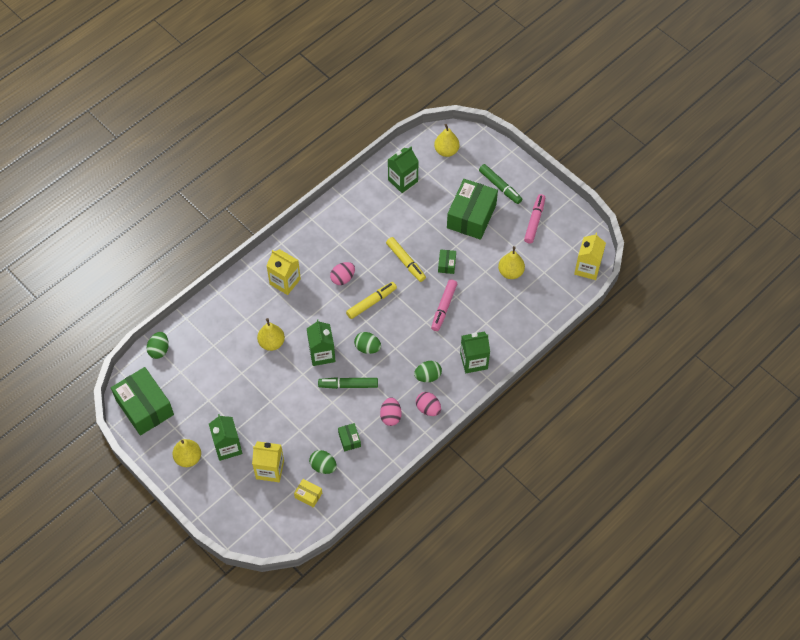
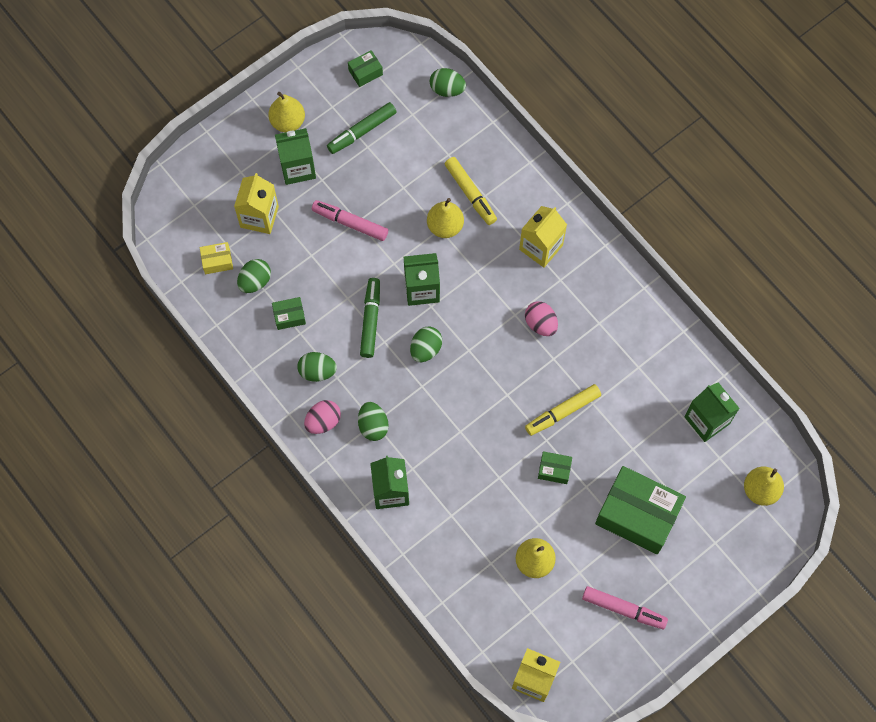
camera: 95 degrees right, 10 degrees up
(145, 407) = (365, 72): green box -> green box, size x0.44
(308, 495) = (217, 261): yellow box -> yellow box turned 45 degrees clockwise
(371, 302) = (498, 359): yellow marker -> yellow marker (470, 194)
(390, 416) = (317, 371): pink egg -> green egg
(444, 307) = (482, 458): pink marker -> pink marker (350, 223)
(500, 187) = (690, 564): green marker -> green marker (362, 131)

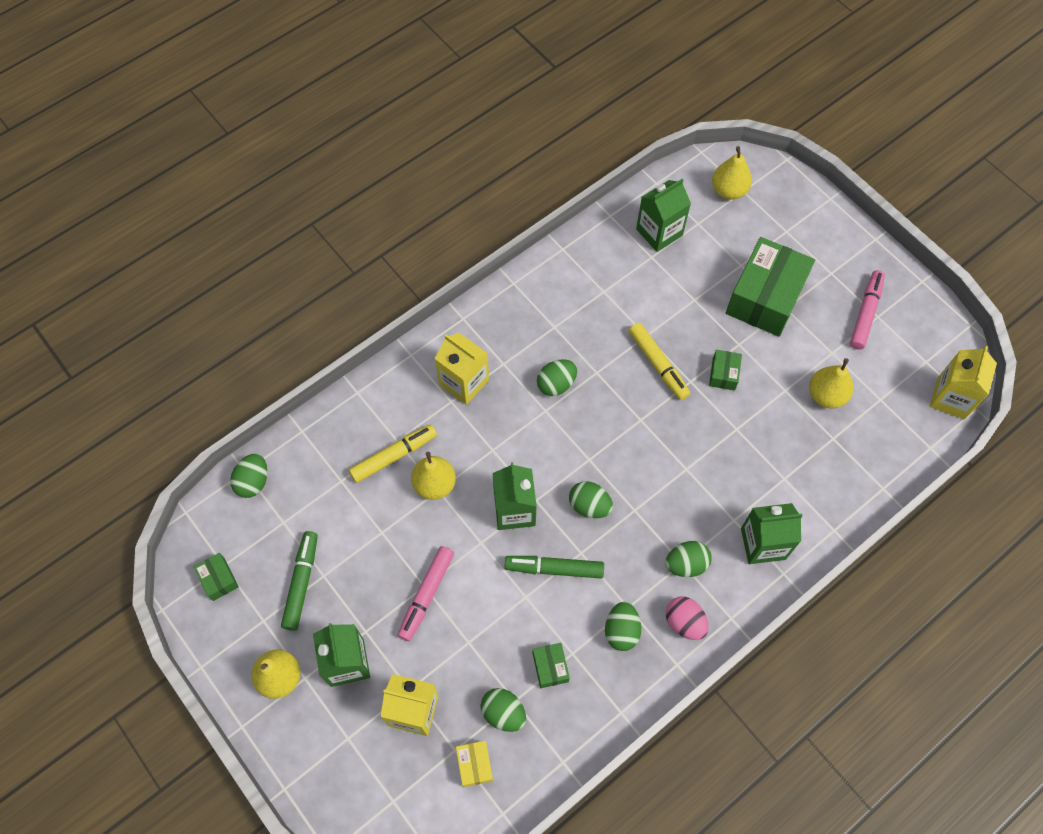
camera: 90 degrees left, 5 degrees down
(362, 131) = (301, 582): green marker -> green marker turned 135 degrees counterclockwise
(540, 324) = (556, 384): pink egg -> green egg

